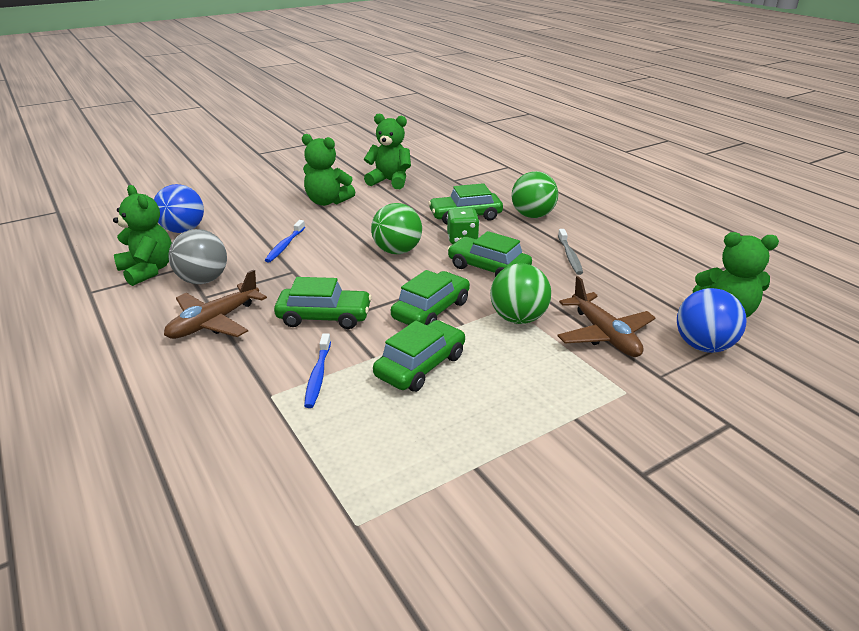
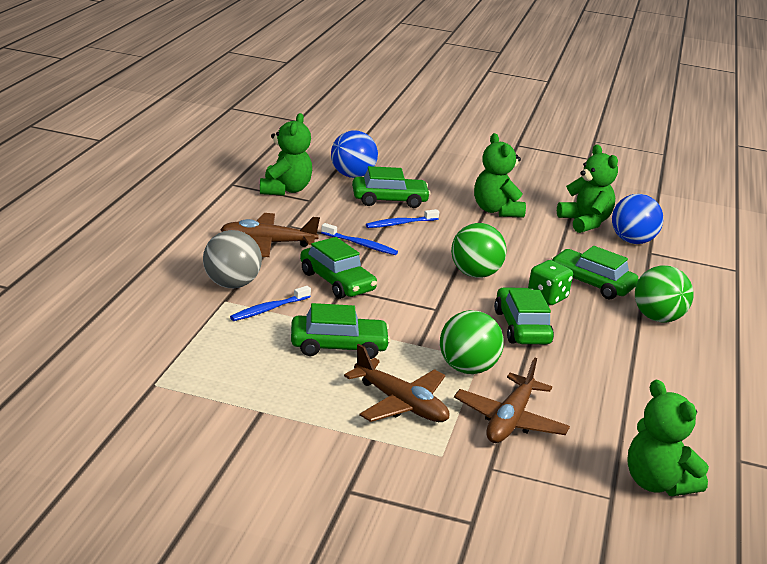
camera: 45 degrees right, 5 degrees down
(203, 280) = (306, 215): grey ball -> grey ball (231, 284)
(287, 277) = (360, 244): none -> blue toothbrush
(431, 310) = (415, 323): green car -> green car (389, 200)
(537, 376) = (400, 404): none -> brown plane
(570, 256) = (615, 363): grey toothbrush -> none
(703, 346) = (575, 482): blue ball -> blue ball (632, 241)

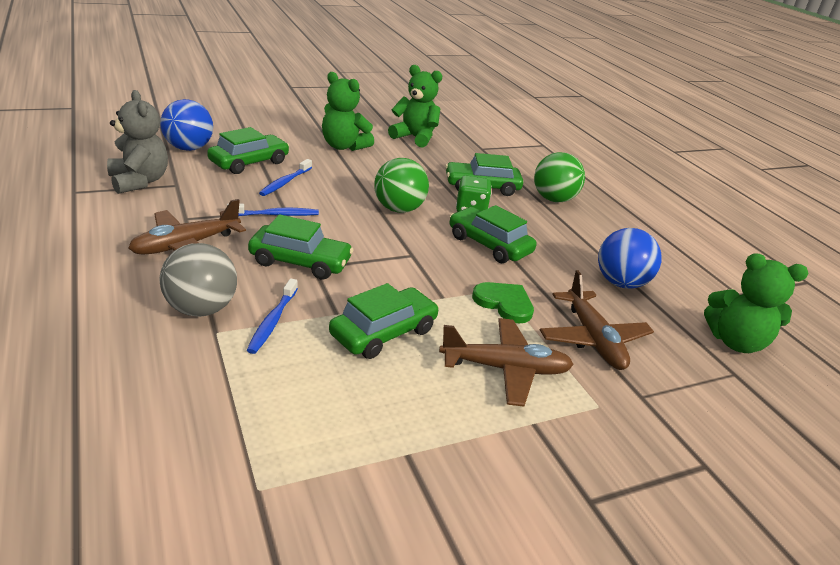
camera: 40 degrees left, 5 degrees up
(285, 190) = (139, 181): green teddy bear -> grey teddy bear
(467, 368) = (504, 303): green ball -> green heart
(632, 241) = (461, 143): blue ball -> blue ball (620, 283)

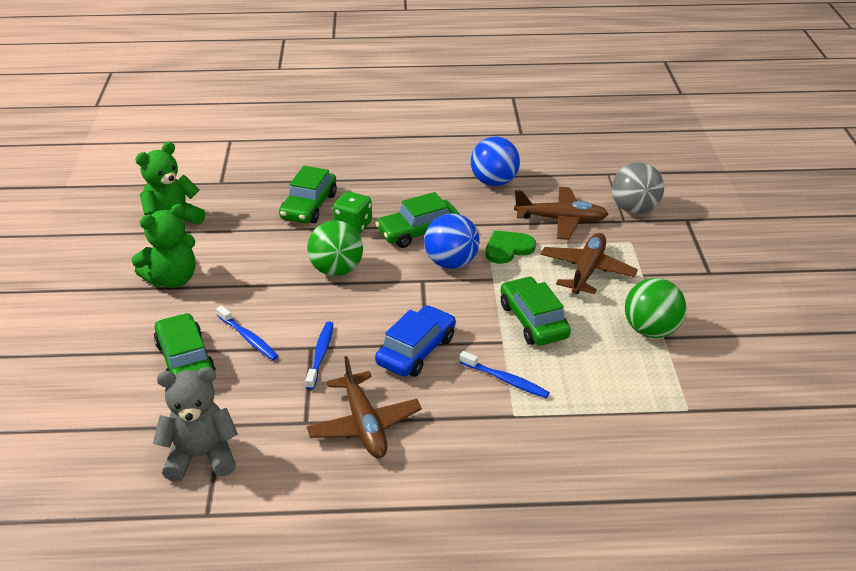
camera: 65 degrees left, 5 degrees up
(188, 148) = (121, 408): blue ball -> blue ball (451, 263)
(201, 309) = (478, 421): grey ball -> grey ball (634, 209)
(300, 262) = (416, 350): green car -> blue car
(553, 199) = (349, 171): green ball -> green ball (651, 330)
(735, 342) = (576, 159): green teddy bear -> none

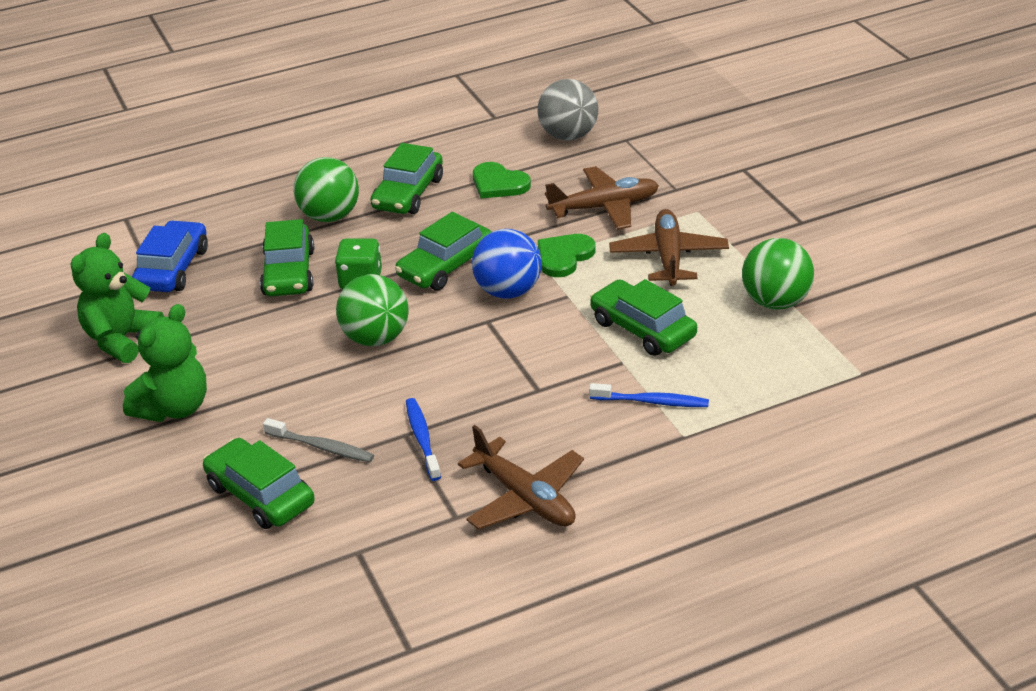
camera: 20 degrees left, 0 degrees up
(201, 456) = (357, 592): grey teddy bear -> none
(248, 338) = (321, 447): blue toothbrush -> grey toothbrush
(362, 174) = (330, 216): none -> green ball
(416, 350) = (531, 401): blue car -> blue car (172, 268)
(426, 172) = (408, 194): none -> green car
(494, 182) = (498, 184): blue ball -> green heart
(634, 209) = (679, 173): grey ball -> grey ball (568, 136)

